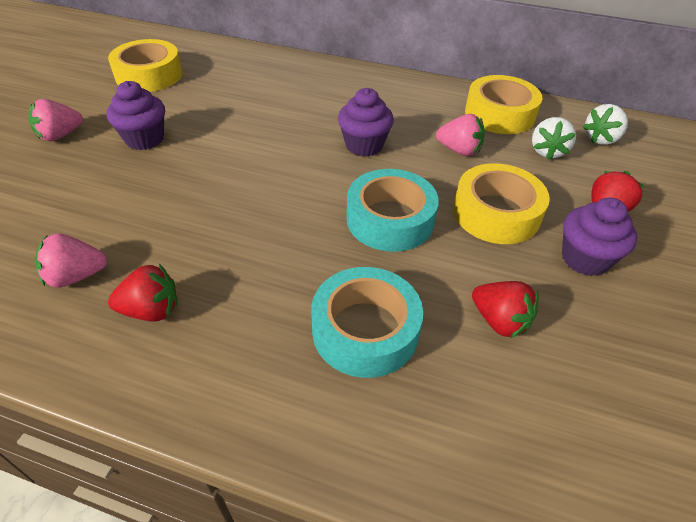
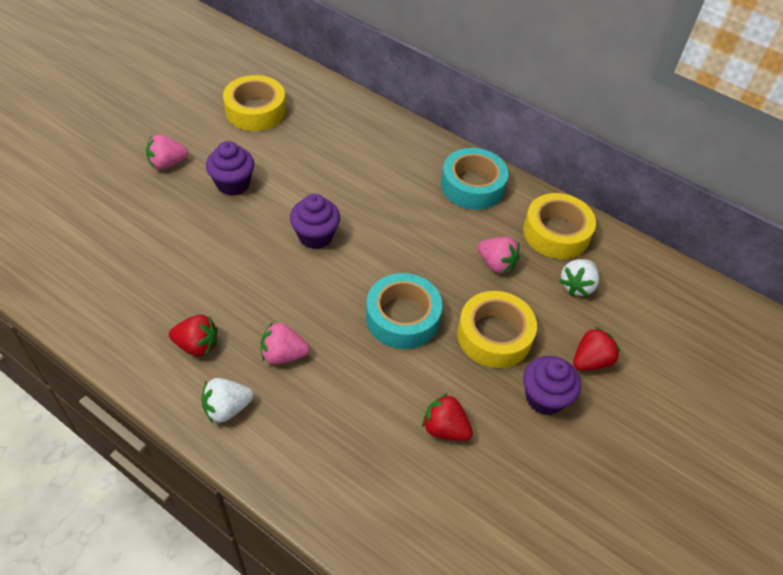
camera: 15 degrees right, 5 degrees up
(76, 276) = (152, 302): pink strawberry -> pink strawberry (283, 354)
(364, 145) = (414, 237): purple cupcake -> purple cupcake (315, 236)
(365, 330) = (341, 405): turquoise tape -> turquoise tape (472, 186)
(499, 321) = (445, 428): red strawberry -> red strawberry turned 150 degrees clockwise
(601, 139) = (637, 285): white strawberry -> white strawberry (227, 408)

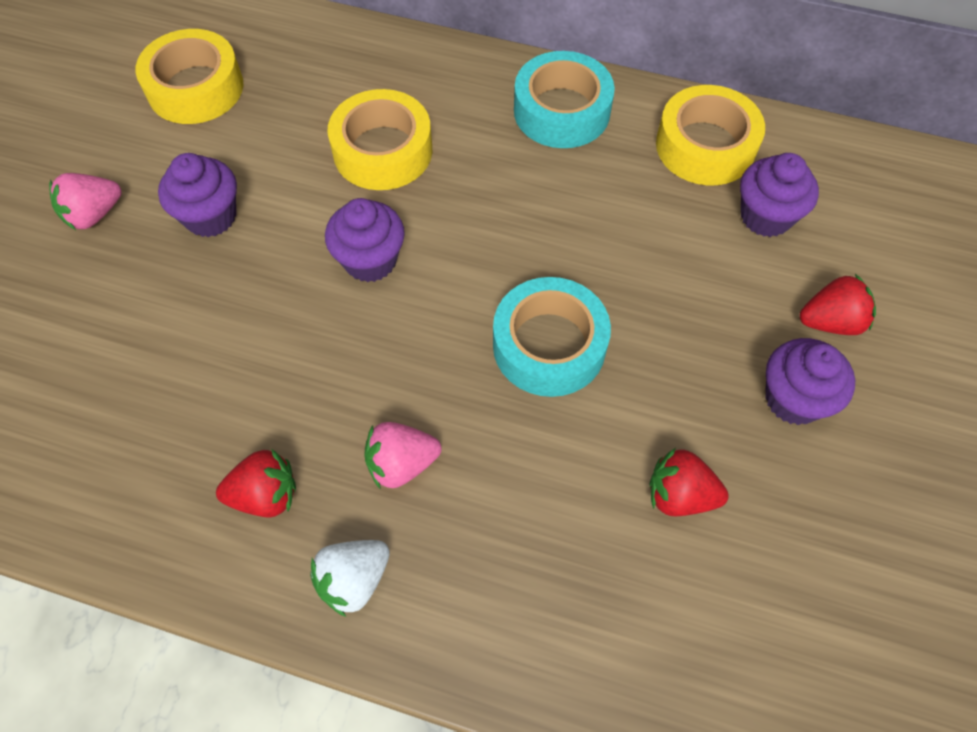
camera: 15 degrees left, 10 degrees up
(494, 335) = (687, 329): yellow tape -> yellow tape (382, 151)
(496, 264) = (644, 219): pink strawberry -> none
(577, 286) = (766, 216): white strawberry -> purple cupcake
(591, 361) = (830, 322): red strawberry -> red strawberry turned 45 degrees clockwise

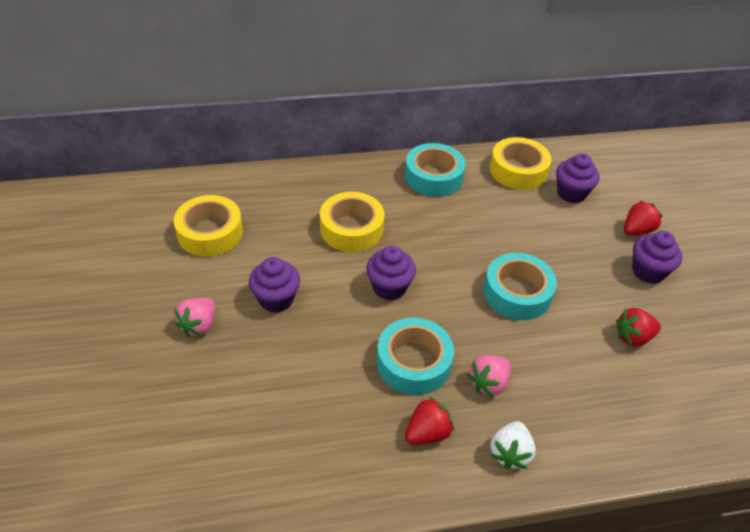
camera: 30 degrees left, 15 degrees down
(321, 385) = (413, 362): none -> turquoise tape

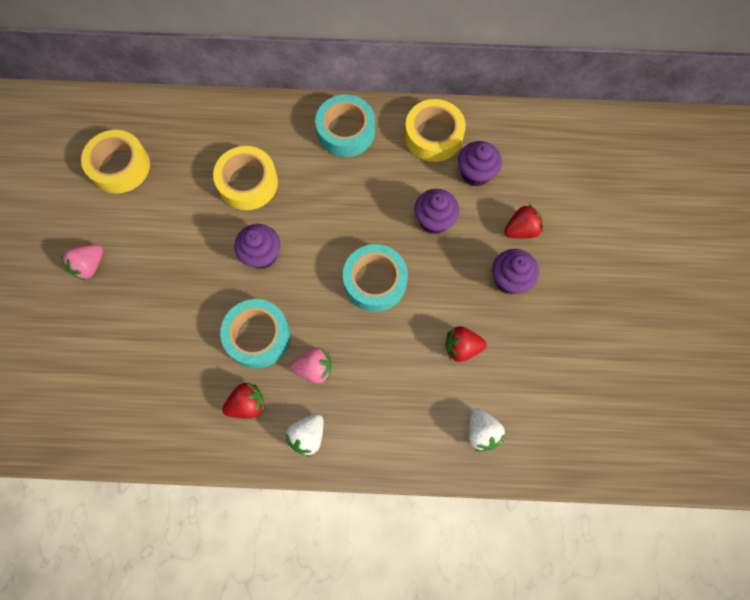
camera: 15 degrees right, 25 degrees up
(276, 299) = (160, 250): purple cupcake -> purple cupcake (434, 220)
(488, 383) = (314, 368): pink strawberry -> pink strawberry turned 150 degrees counterclockwise
(695, 413) = (481, 432): none -> white strawberry

